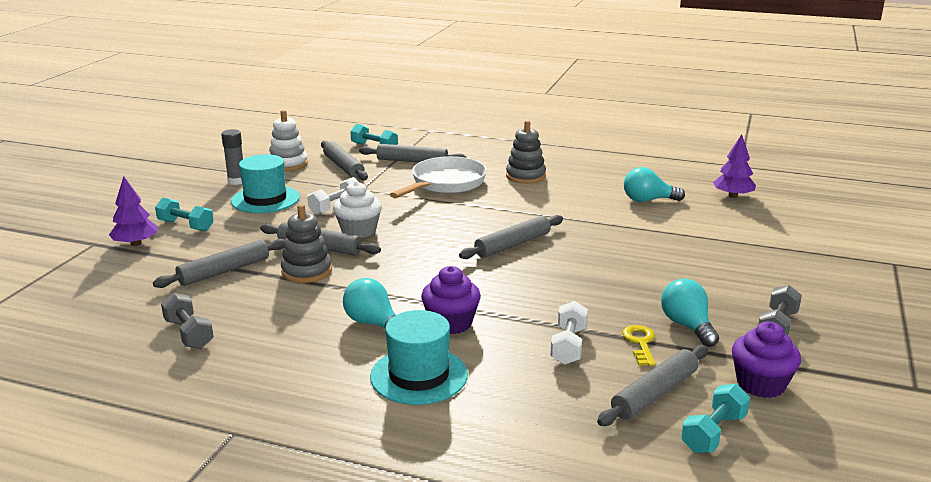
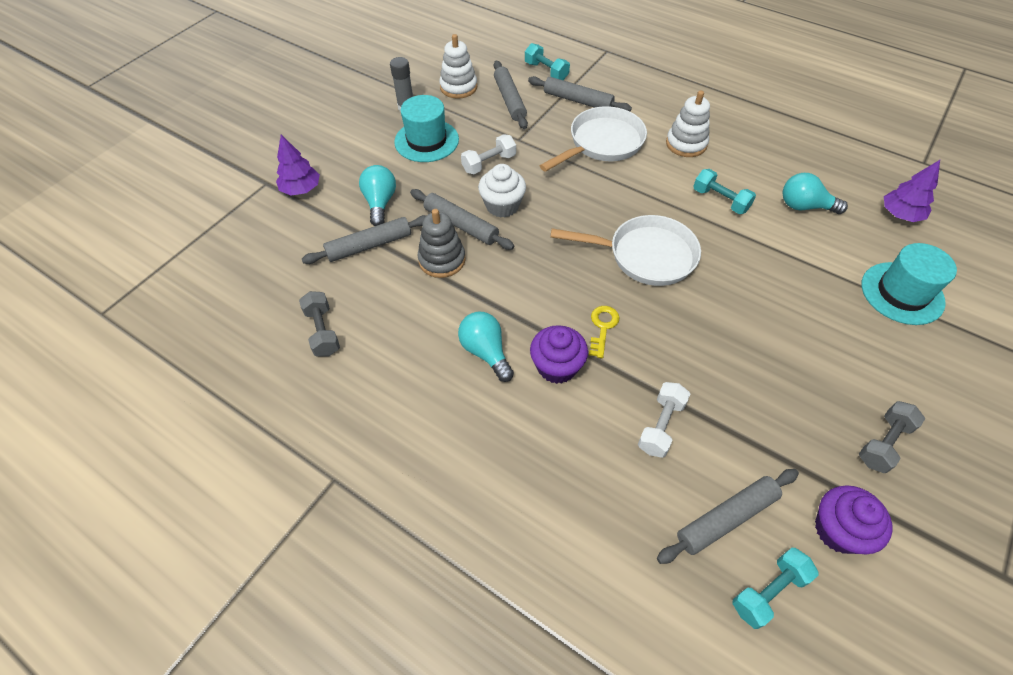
camera: 15 degrees right, 30 degrees up
(186, 226) = (348, 170): turquoise dumbbell -> turquoise dumbbell (720, 200)
(419, 375) = (510, 438): turquoise hat -> turquoise hat (902, 293)
(513, 245) = (645, 255): grey rolling pin -> white pan
(525, 176) = (686, 144): grey stacking toy -> white stacking toy
(640, 343) = (733, 437): yellow key -> yellow key (603, 327)
(687, 326) = (788, 422): turquoise light bulb -> turquoise light bulb (380, 203)

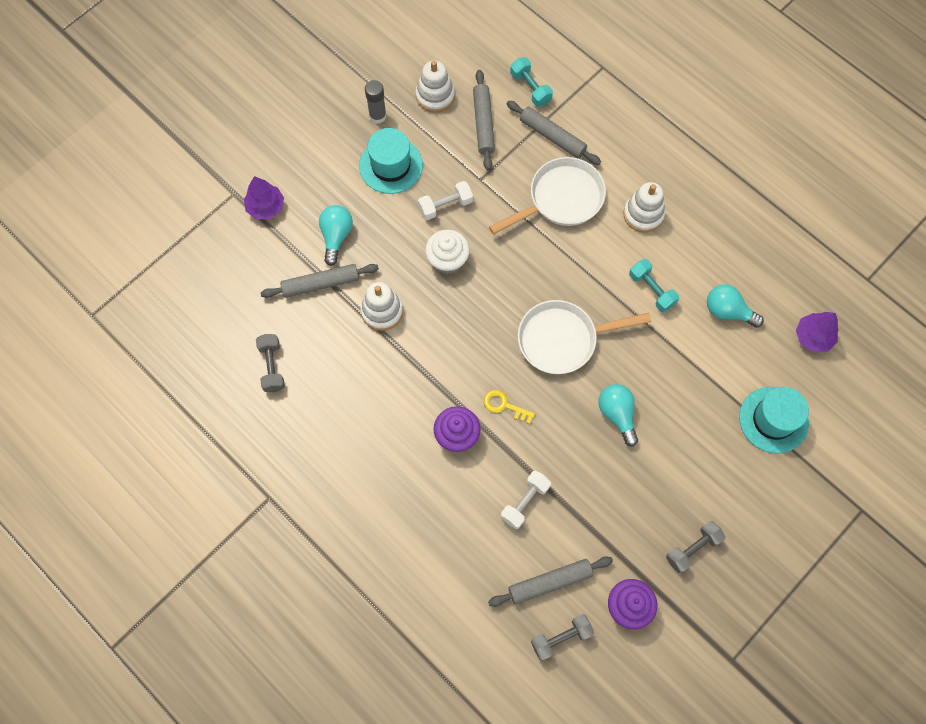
camera: 10 degrees right, 15 degrees up
(442, 260) = (382, 311): grey stacking toy -> white stacking toy
(461, 225) = (405, 275): grey rolling pin -> none
(486, 352) = (402, 411): turquoise light bulb -> turquoise light bulb (617, 414)
(603, 327) = (504, 405): yellow key -> yellow key turned 90 degrees counterclockwise
(645, 255) = (562, 339): white pan -> white pan turned 150 degrees clockwise
(768, 591) = (561, 638): turquoise dumbbell -> grey dumbbell

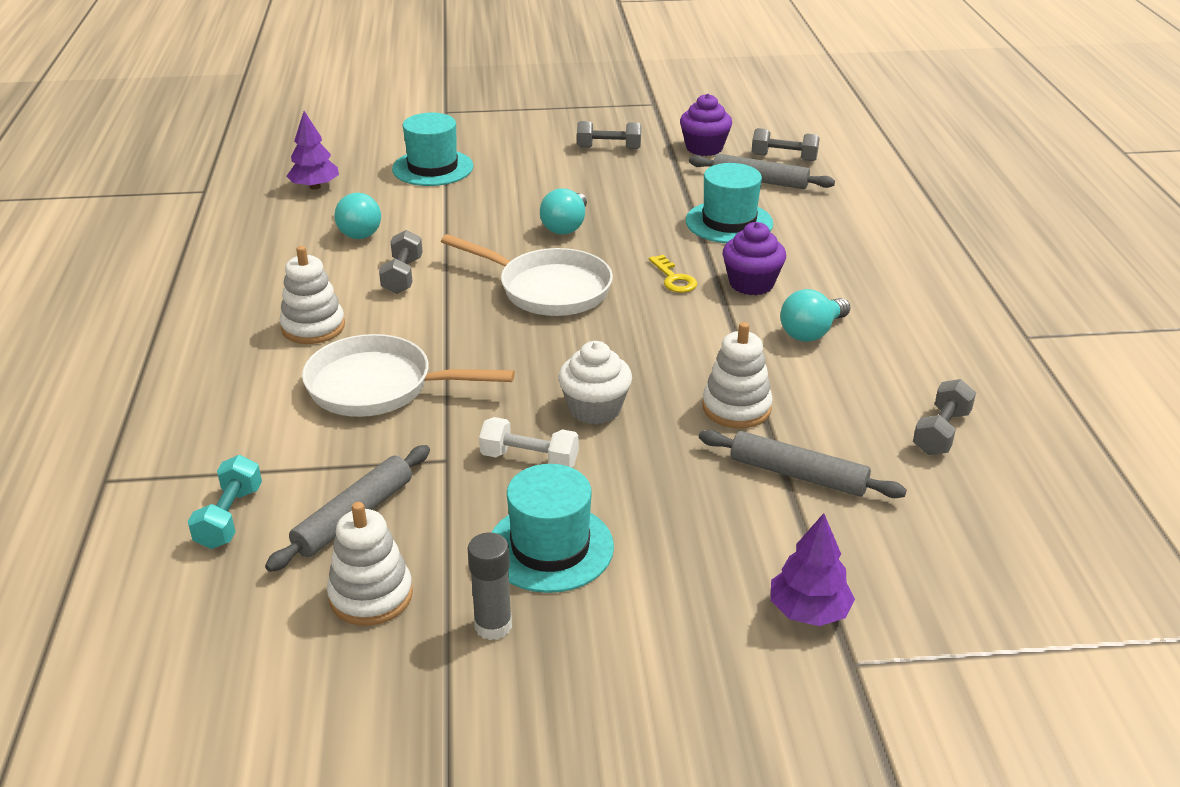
camera: 140 degrees left, 35 degrees down
(336, 236) = (724, 512): turquoise light bulb -> turquoise light bulb (811, 332)
(525, 502) = (729, 222): white dumbbell -> turquoise hat
(552, 136) = (291, 448): grey rolling pin -> none
(651, 290) = (402, 276): turquoise dumbbell -> grey dumbbell

